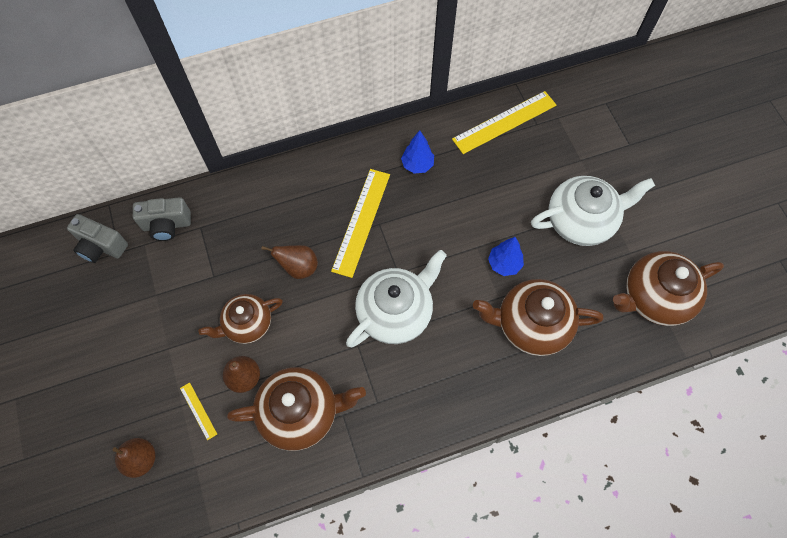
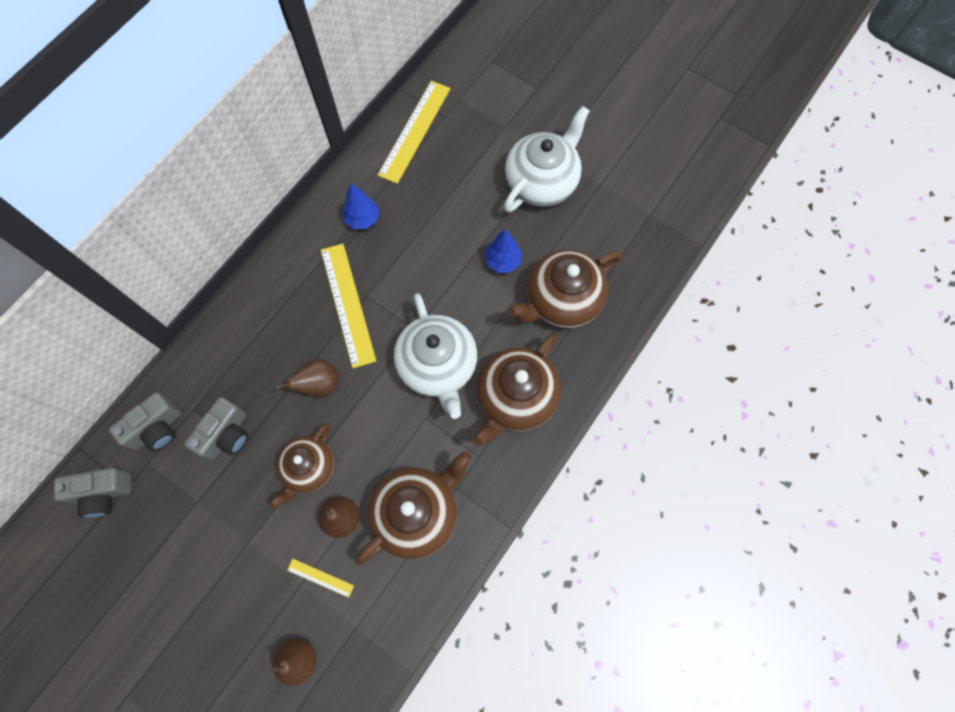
camera: 35 degrees left, 5 degrees up
(209, 261) = (227, 435): none -> grey camera
(396, 312) = (438, 366): white teapot -> white teapot turned 150 degrees clockwise
(654, 298) = (645, 211): brown teapot -> brown teapot (515, 398)

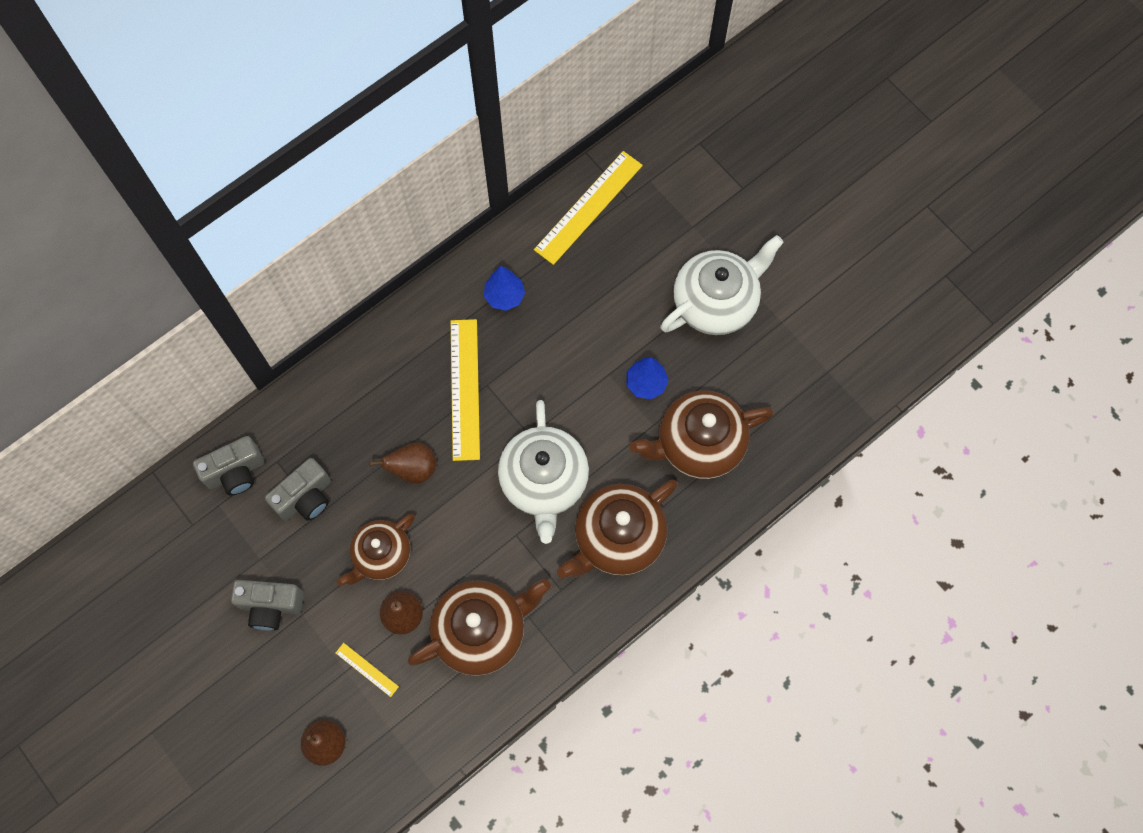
camera: 15 degrees right, 0 degrees up
(103, 493) = (168, 525): grey camera -> grey camera (271, 606)

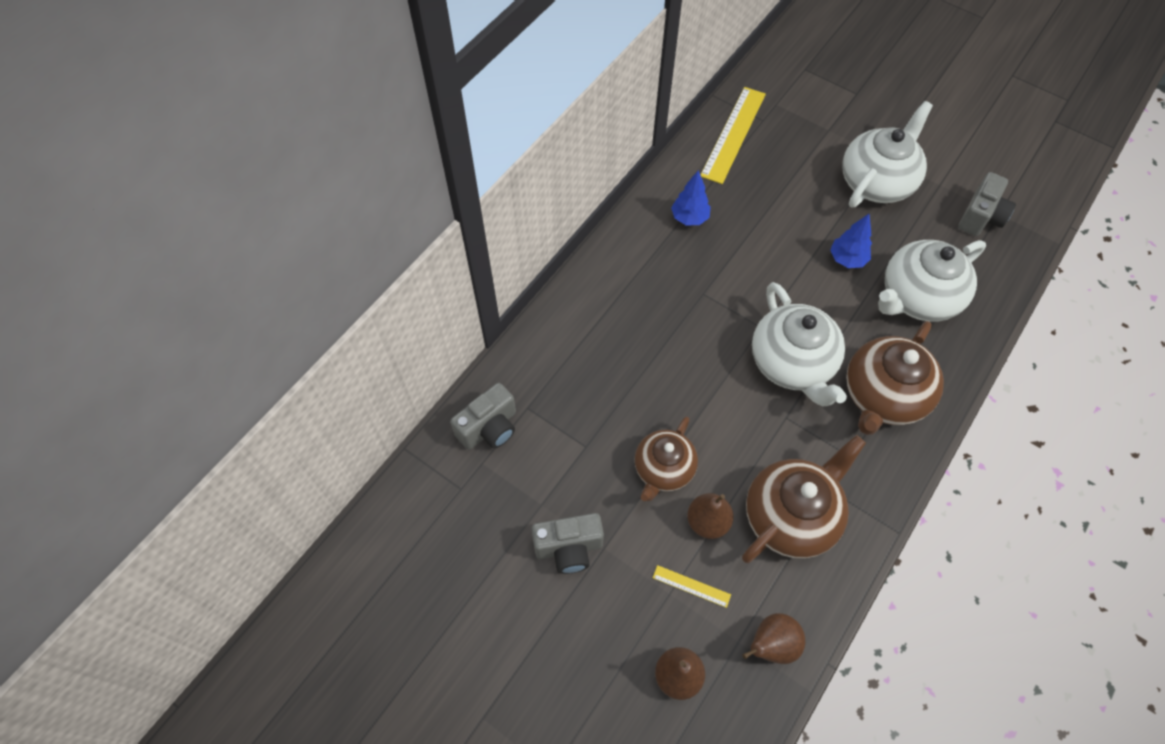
camera: 15 degrees left, 10 degrees down
(305, 498) = (568, 434): grey camera -> grey camera (980, 217)
(413, 469) = (664, 382): brown pear -> brown pear (771, 645)
(465, 389) = (685, 301): yellow ruler -> none
(698, 444) = (917, 298): brown teapot -> white teapot

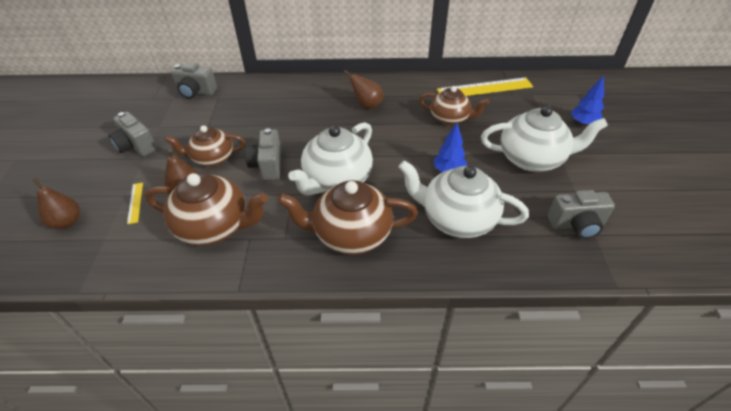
camera: 55 degrees right, 15 degrees down
(689, 218) = (401, 98): blue tree -> blue tree (583, 123)
(719, 417) = (267, 165): none -> grey camera
(764, 201) = (450, 119): none -> brown teapot
(771, 645) = (107, 257): brown pear -> brown pear (367, 105)

